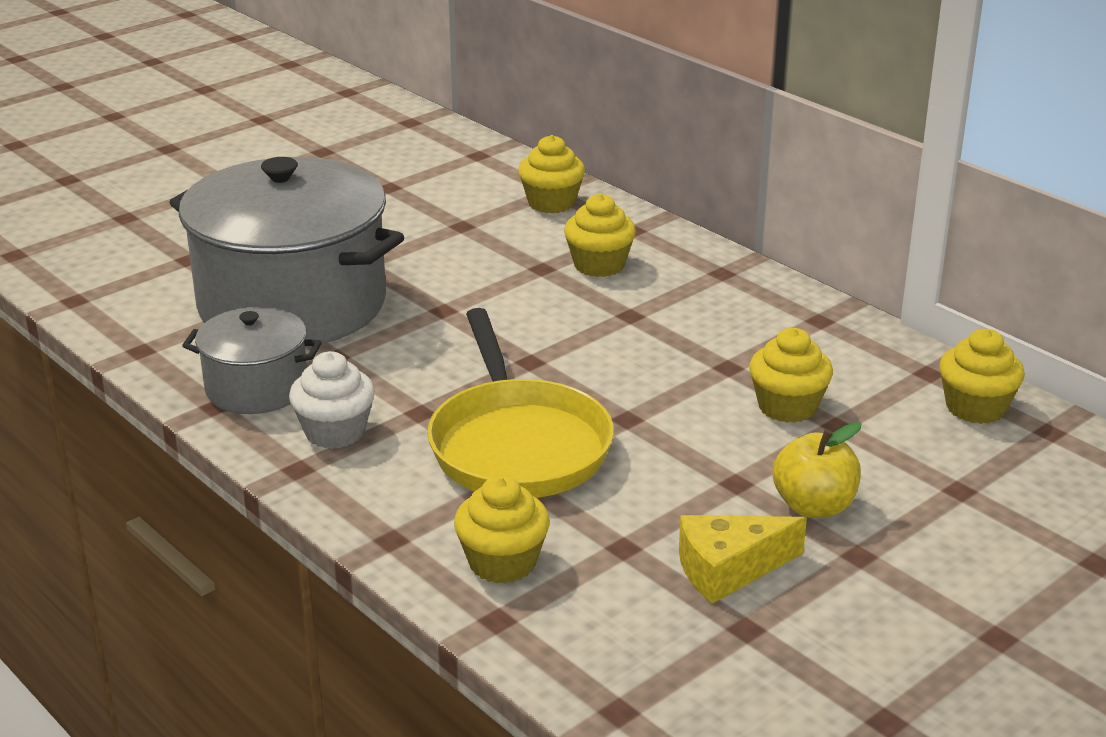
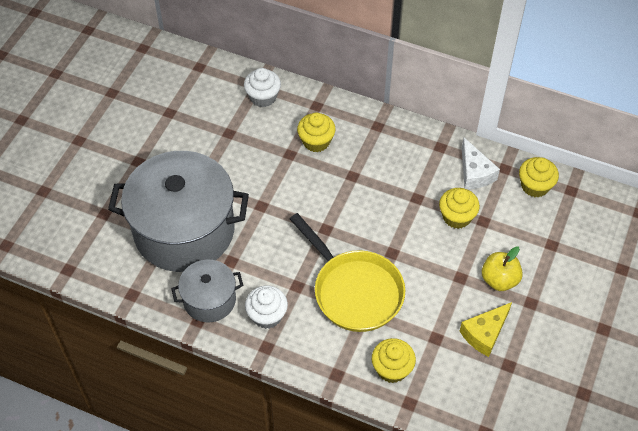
camera: 25 degrees left, 25 degrees up
(551, 203) = (263, 97): yellow cupcake -> white cupcake
(864, 364) = (475, 173): none -> white cheese

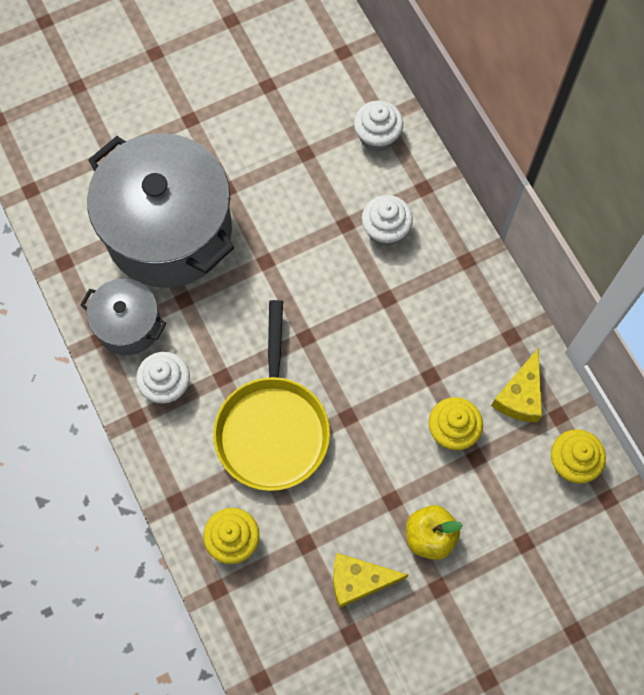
camera: 40 degrees right, 15 degrees up
(316, 141) = (385, 230): yellow cupcake -> white cupcake
(475, 173) = (520, 395): white cheese -> yellow cheese

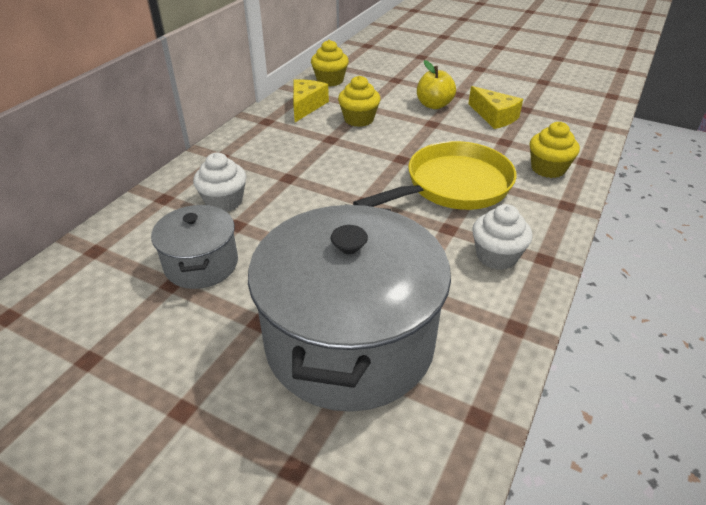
camera: 125 degrees left, 30 degrees down
(128, 325) = (478, 313): grey pot -> grey pot (201, 264)
(377, 136) = (120, 245): white cupcake -> none
(520, 395) = (306, 106): yellow cheese -> yellow cheese turned 60 degrees counterclockwise

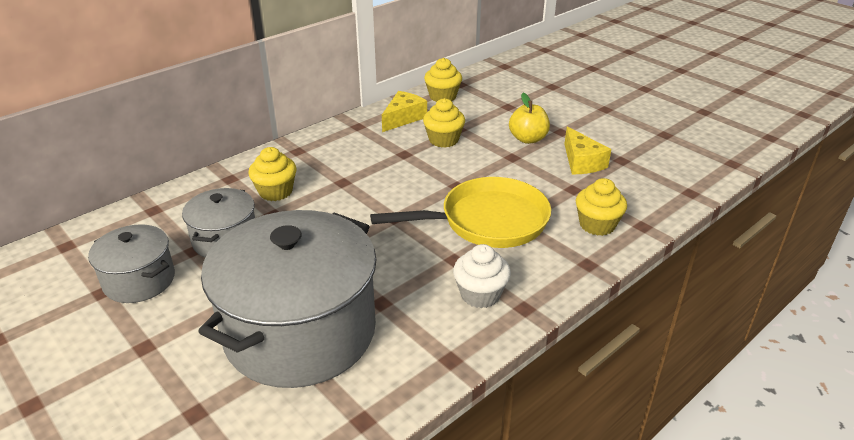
camera: 20 degrees right, 5 degrees down
(128, 334) = (139, 280): none -> grey pot
(224, 201) = (275, 192): white cupcake -> yellow cupcake

